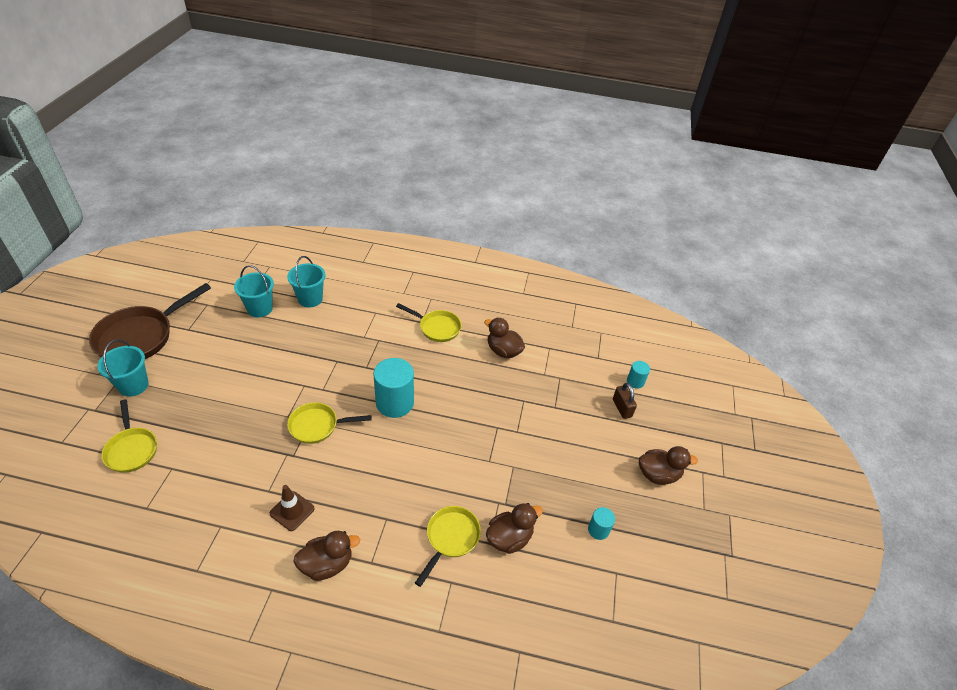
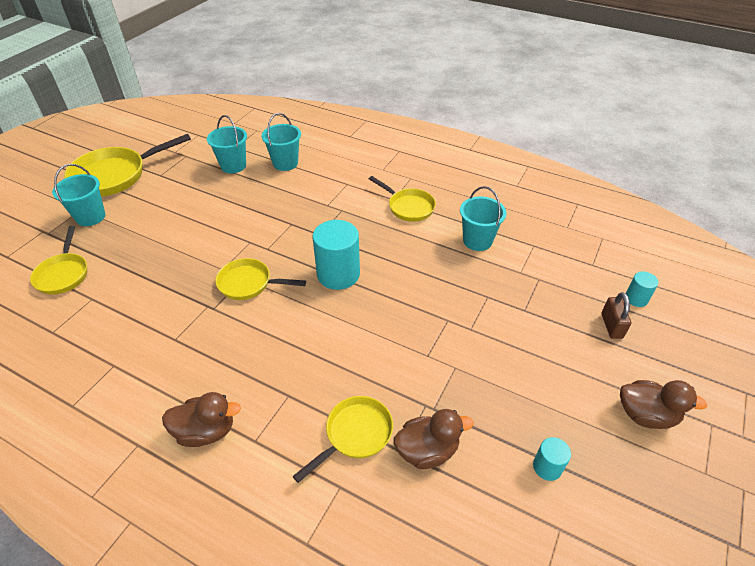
camera: 20 degrees right, 0 degrees up
(140, 336) = (115, 175): brown pan -> yellow pan
(292, 511) = (190, 365): brown traffic cone -> none
(503, 351) = (477, 241): brown duck -> turquoise bucket

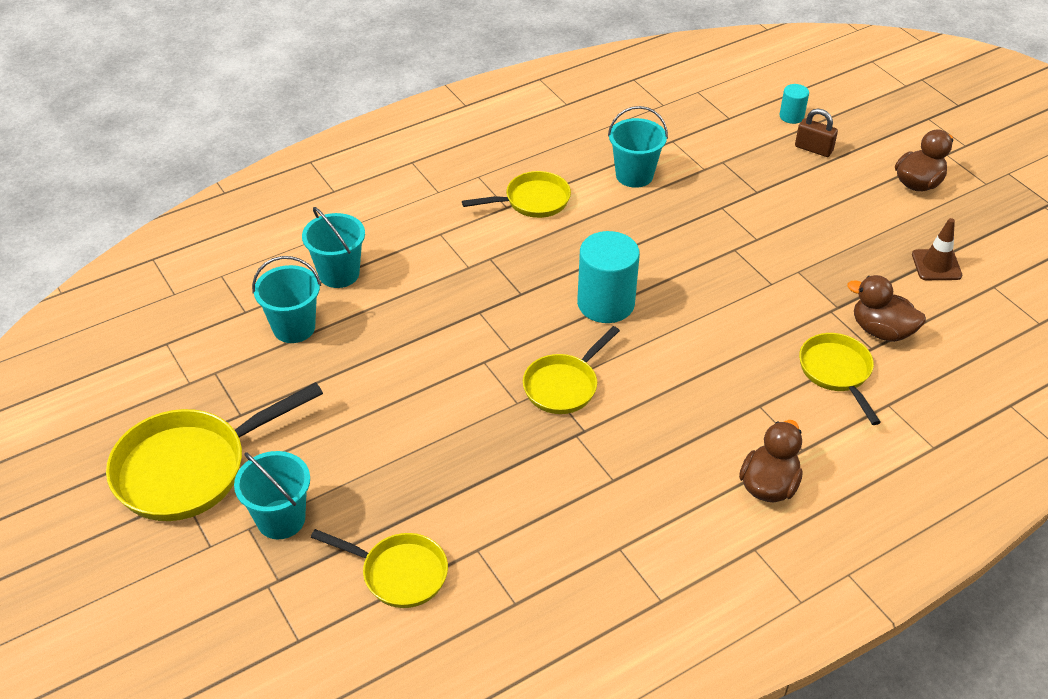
camera: 60 degrees left, 0 degrees up
(115, 175) = (191, 468): yellow pan -> yellow pan turned 60 degrees clockwise
(427, 450) = (881, 331): brown duck -> brown duck turned 75 degrees counterclockwise
(547, 467) = (936, 265): turquoise cylinder -> brown traffic cone

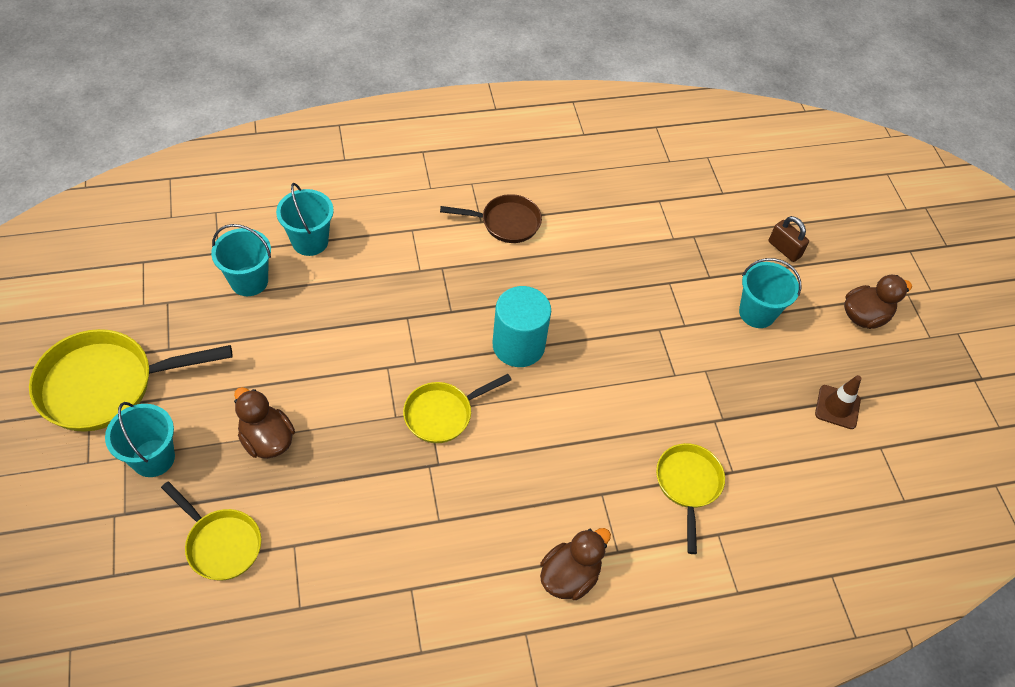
camera: 15 degrees right, 10 degrees up
(532, 201) = (505, 223): yellow pan -> brown pan
(634, 175) = (607, 225): turquoise bucket -> turquoise bucket (757, 313)
(791, 116) = (781, 209): turquoise cylinder -> none
(881, 331) = (750, 457): brown duck -> brown duck (267, 439)

